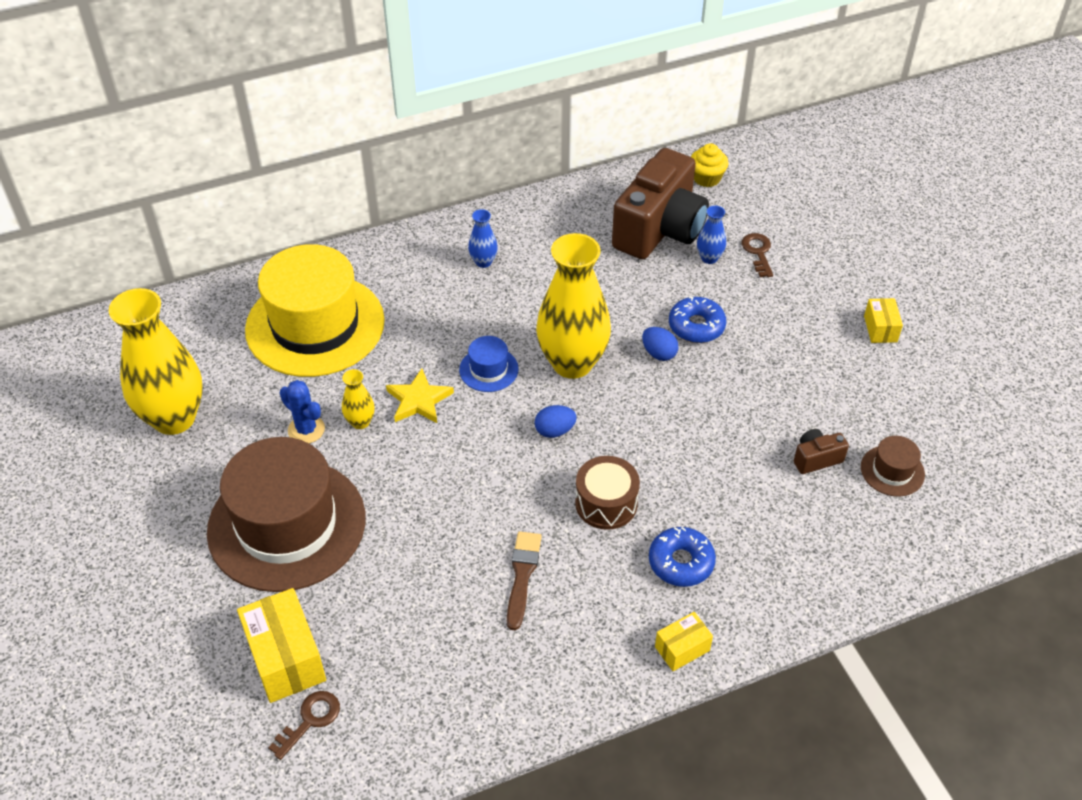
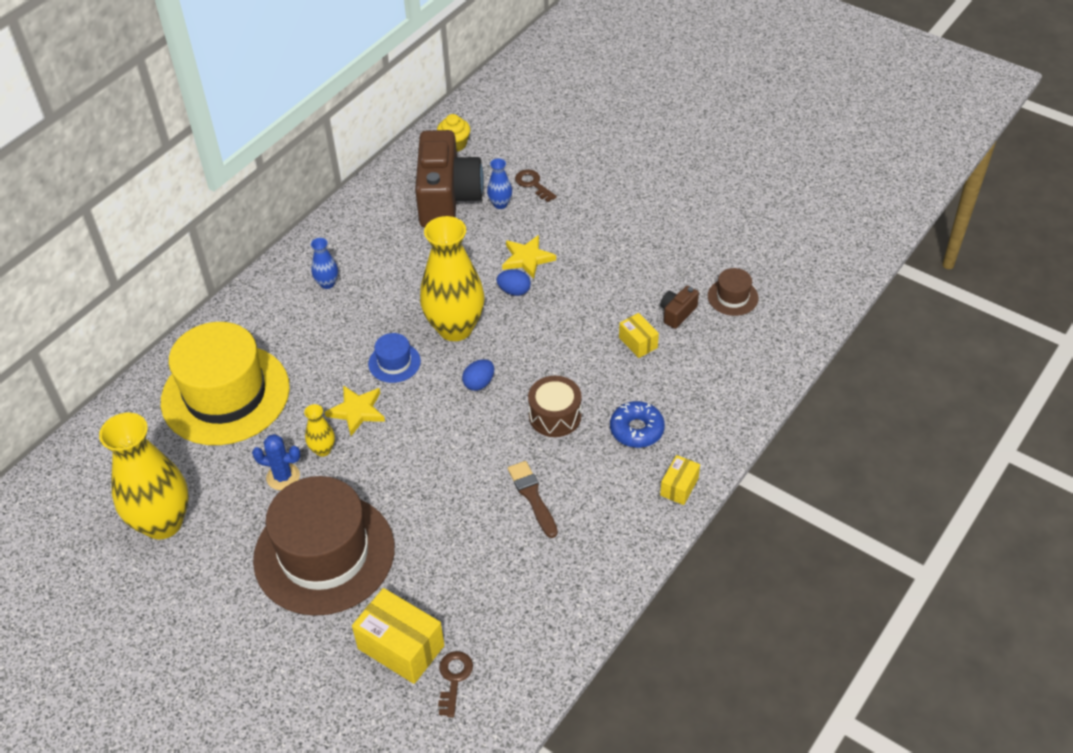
camera: 30 degrees left, 0 degrees up
(696, 326) = (527, 258): blue donut -> yellow star
(880, 329) = (657, 202): yellow box -> yellow box (638, 342)

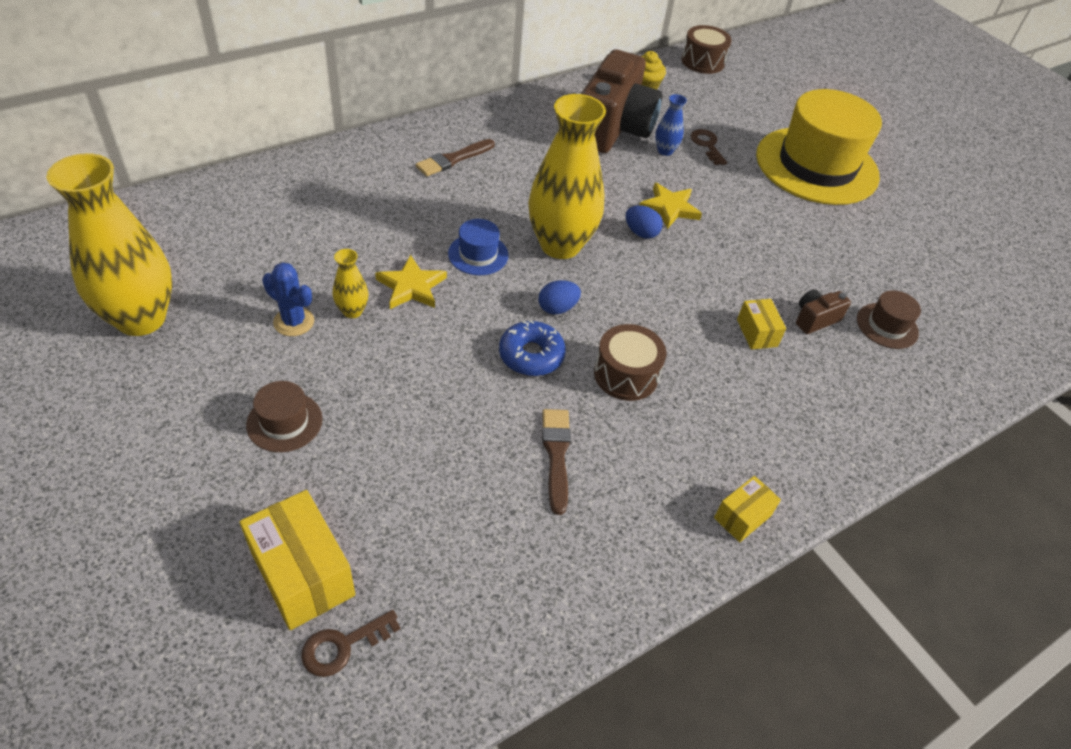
camera: 15 degrees right, 0 degrees up
(225, 394) = (290, 221): yellow hat -> yellow hat (816, 166)
(324, 553) = (284, 422): brown hat -> brown hat, size x0.42
(327, 283) = (453, 159): blue vase -> brown brush
(454, 678) = (342, 646): brown key -> brown key turned 150 degrees counterclockwise
(493, 95) = (702, 61): none -> brown drum
(636, 430) = (716, 427): blue donut -> blue donut (531, 355)

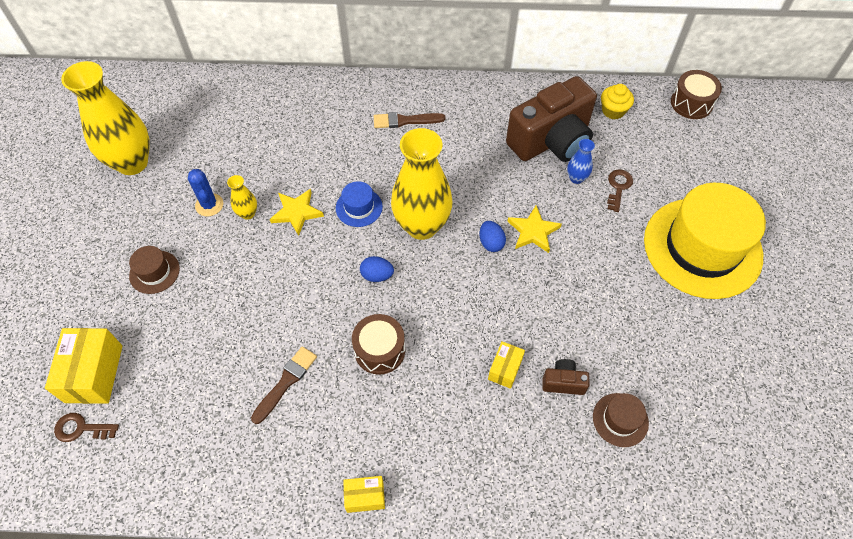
camera: 40 degrees right, 10 degrees up
(531, 355) = (330, 302): blue donut -> none

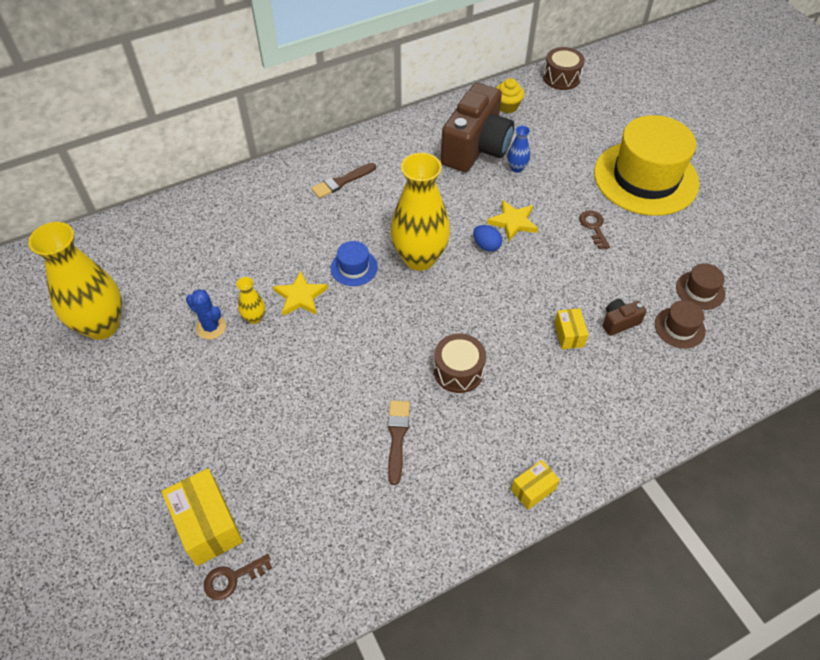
camera: 30 degrees left, 5 degrees down
(154, 272) = (200, 408): brown hat -> brown hat (700, 290)
(377, 275) = (411, 314): blue egg -> none
(618, 187) = (553, 161): brown key -> brown key (594, 227)

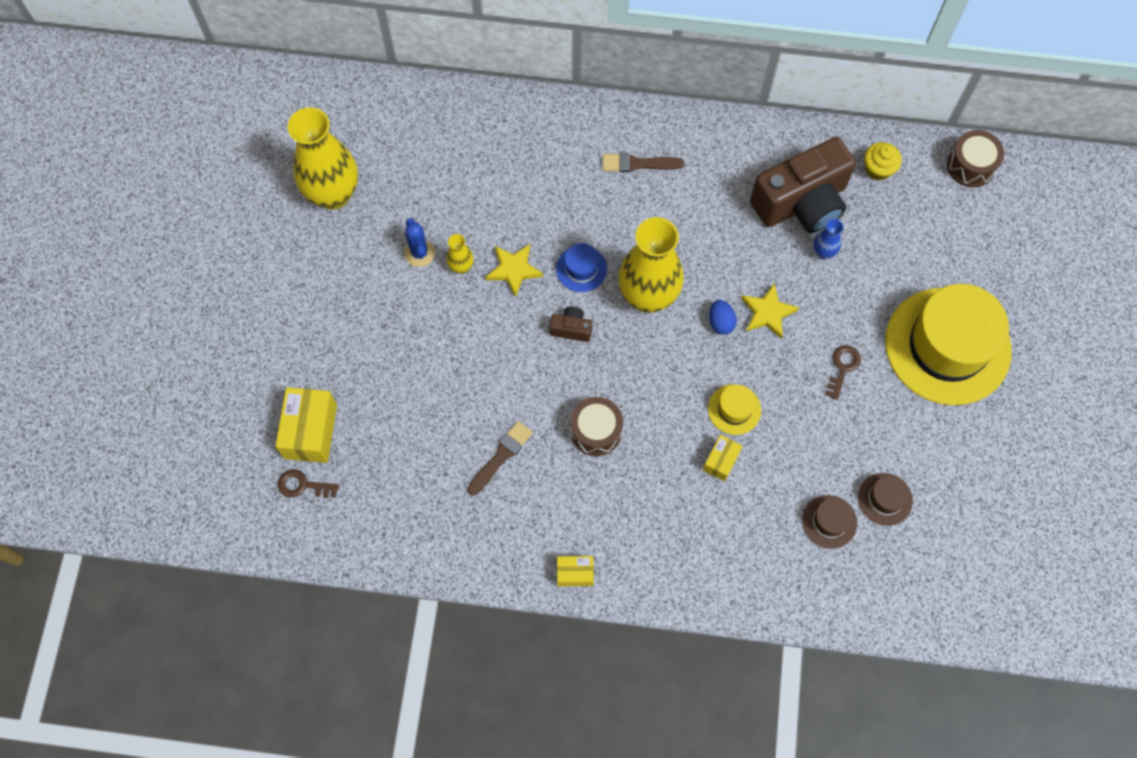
camera: 35 degrees right, 15 degrees up
(546, 295) = (734, 409): none -> yellow hat
(619, 322) = (778, 479): brown camera -> brown camera (571, 329)

